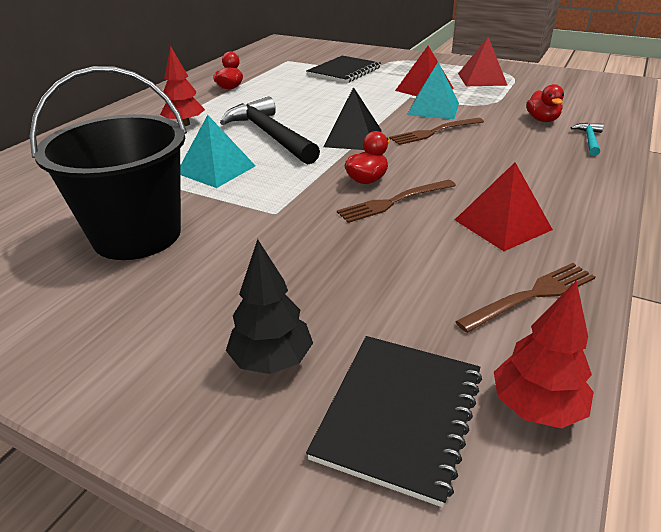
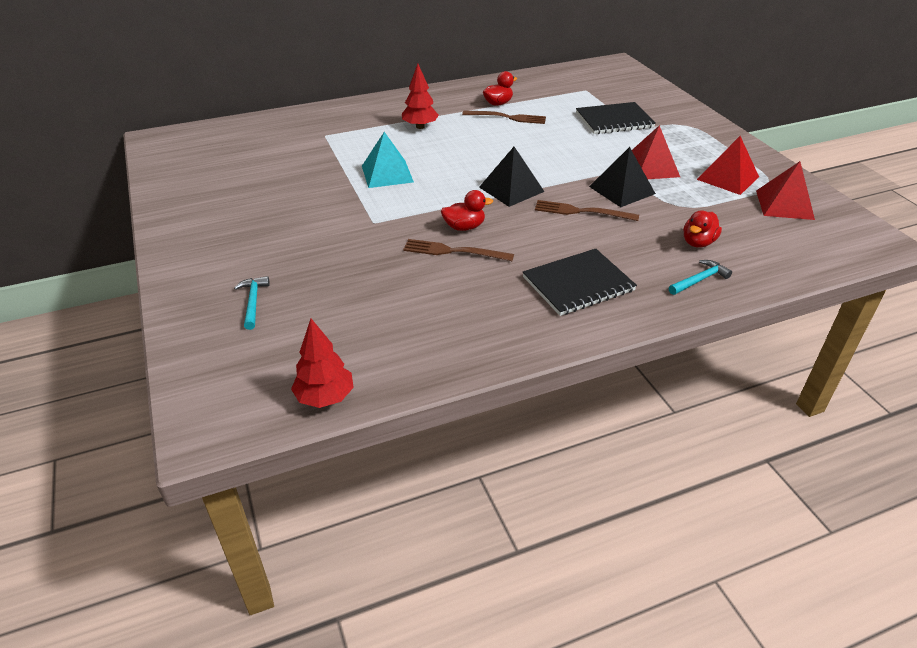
camera: 40 degrees right, 5 degrees up
(137, 235) = (288, 199): black bucket -> none
(270, 135) = (460, 161): black hammer -> none
(272, 360) = (253, 302): black tree -> turquoise hammer
(399, 415) = (265, 359): black notebook -> black notebook (578, 284)
(433, 109) = (621, 190): turquoise pyramid -> black pyramid
(502, 224) = (493, 303): red pyramid -> red pyramid (784, 204)
(531, 296) = (425, 352): brown fork -> brown fork (507, 117)

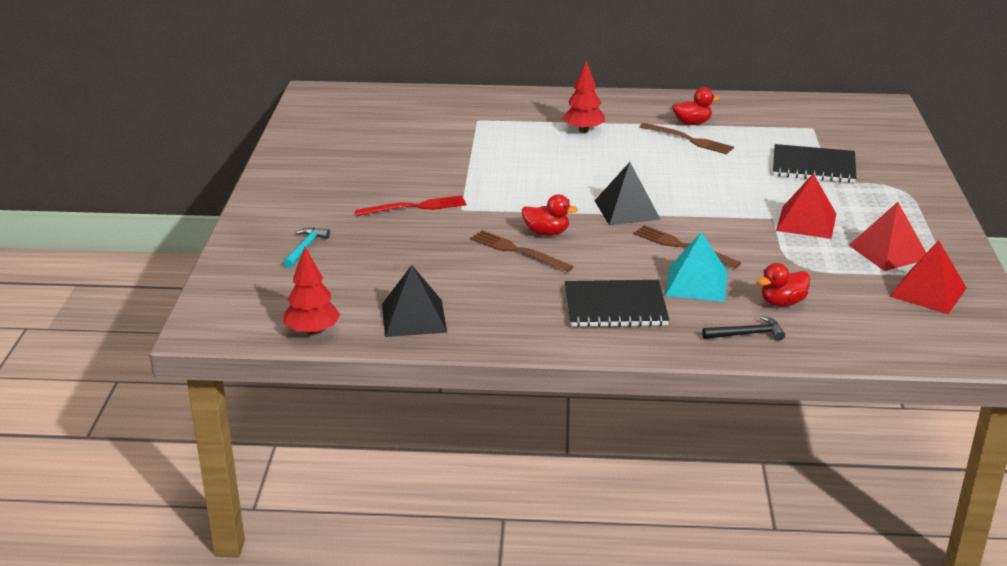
camera: 25 degrees right, 10 degrees down
(330, 230) = (415, 207): none -> red fork
(387, 173) = (511, 168): turquoise pyramid -> turquoise pyramid (696, 283)
(621, 190) = (748, 236): black pyramid -> black pyramid (413, 318)
(699, 280) = (747, 334): turquoise hammer -> black hammer

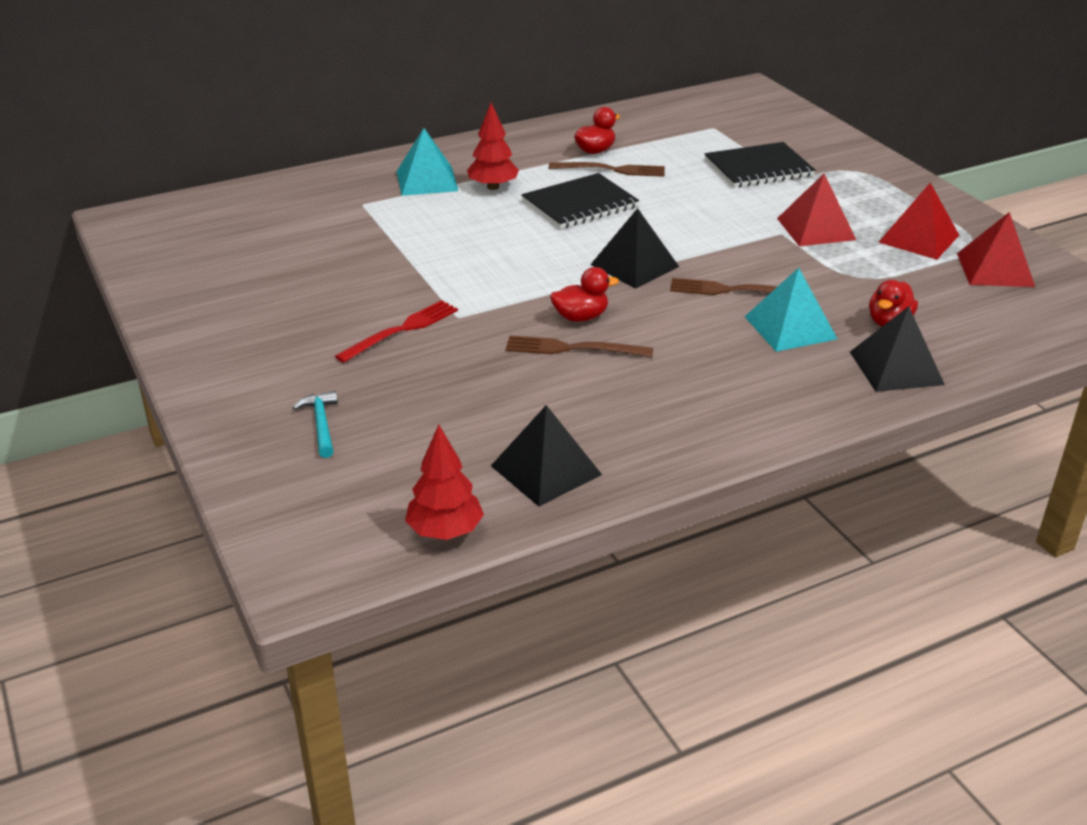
camera: 30 degrees left, 5 degrees up
(540, 115) = (427, 181): none -> turquoise pyramid
(615, 306) = (742, 381): black notebook -> black notebook (580, 204)
(747, 334) = (896, 368): black hammer -> black pyramid

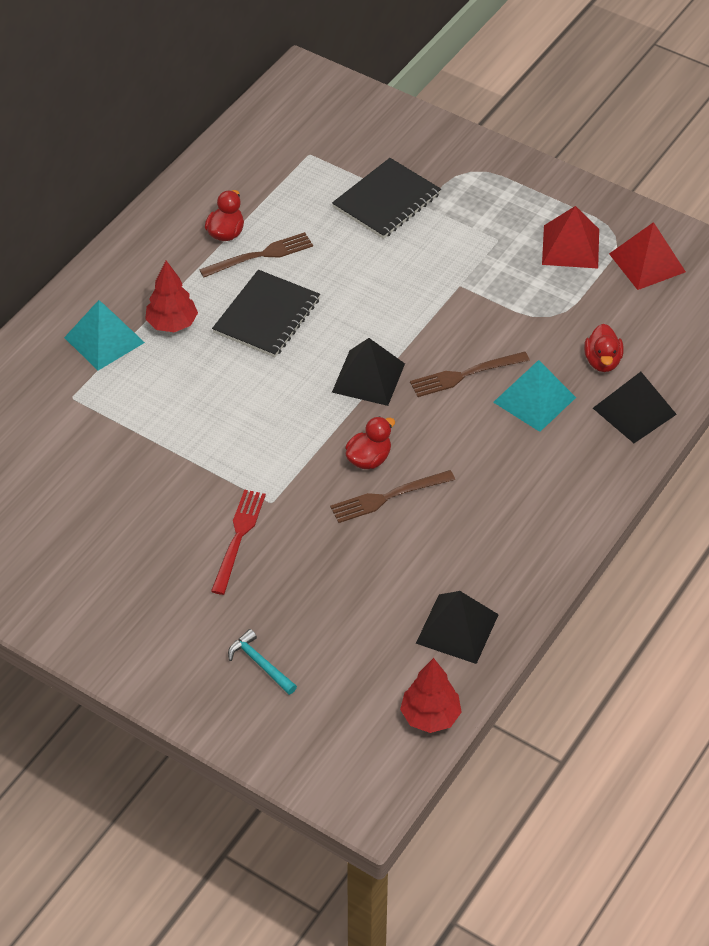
camera: 30 degrees left, 15 degrees up
(816, 229) = (484, 267): red pyramid -> none

